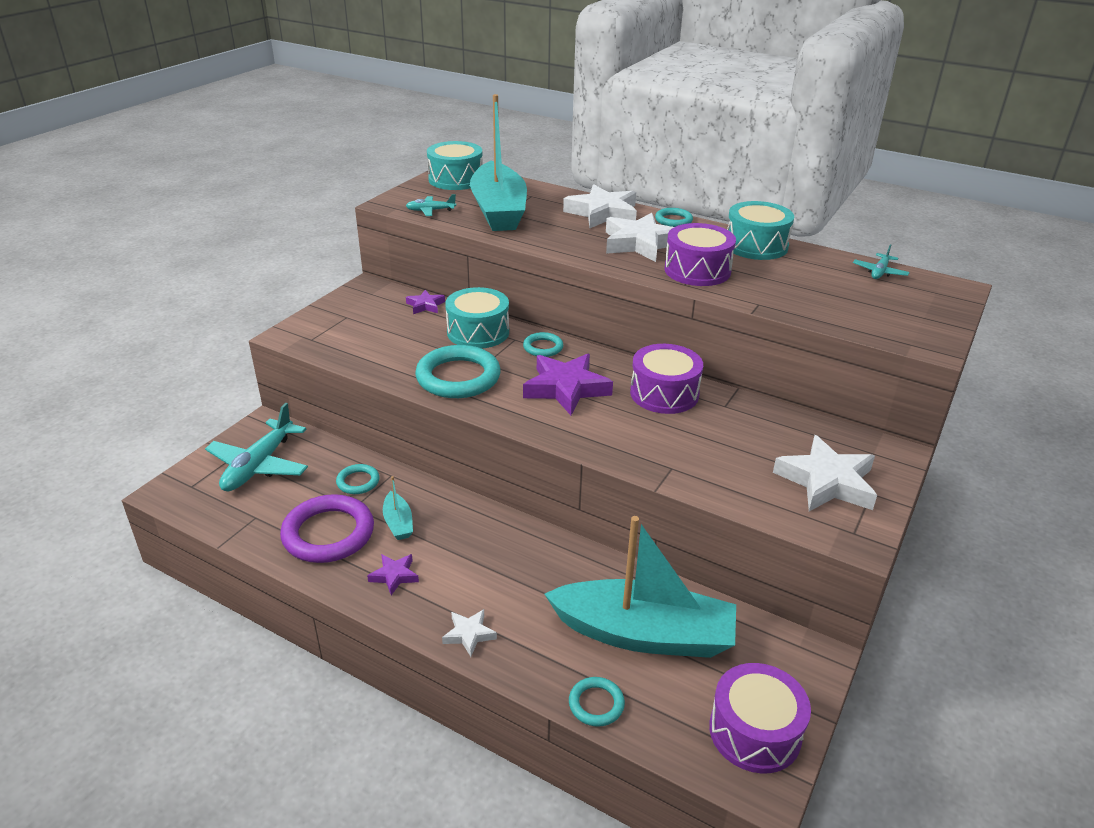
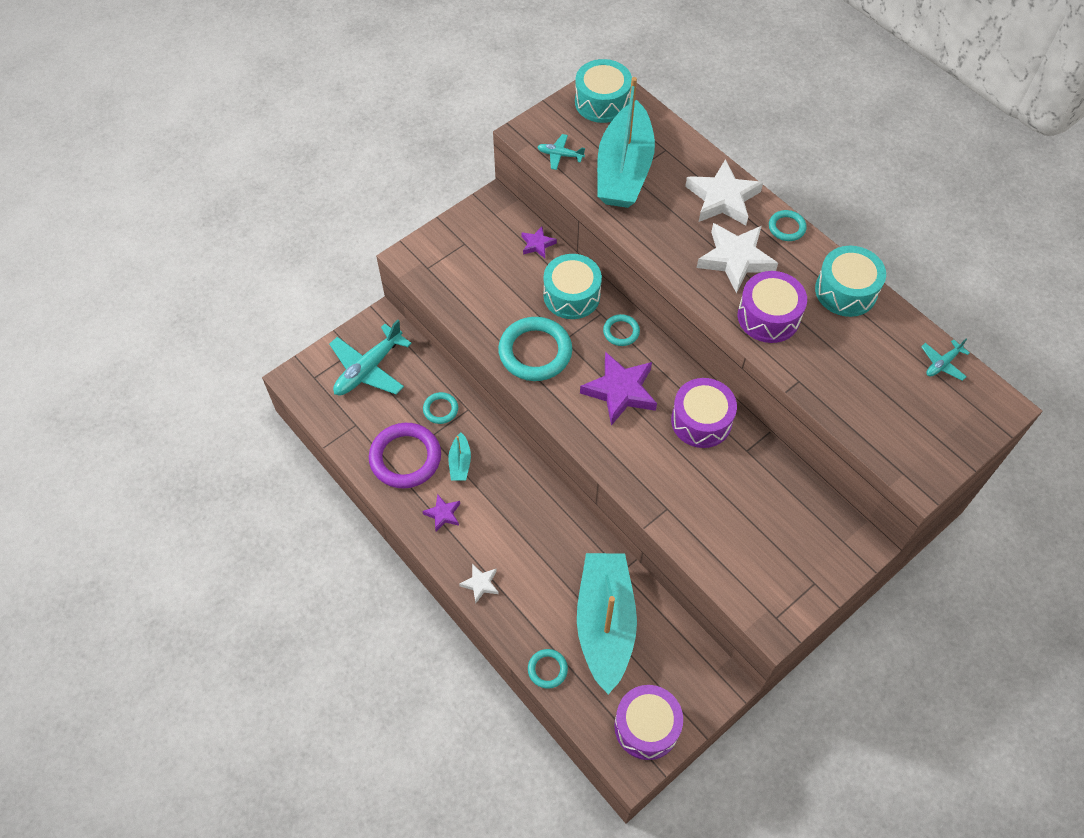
camera: 20 degrees right, 25 degrees up
(644, 634) = (605, 624): turquoise boat -> turquoise boat turned 120 degrees counterclockwise
(827, 482) = (785, 561): white star -> none

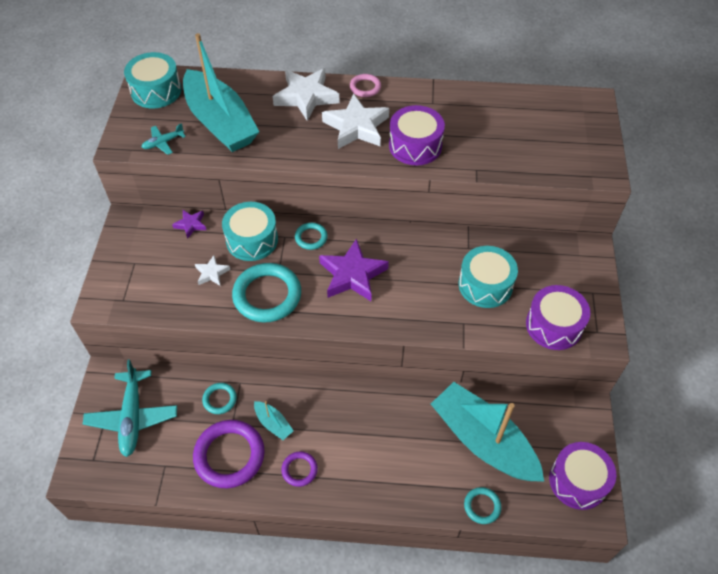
camera: 45 degrees left, 5 degrees down
(443, 514) = (299, 470): purple star -> purple ring
(480, 584) = (377, 493): white star -> white star (212, 273)
(701, 421) = (422, 252): purple drum -> purple drum (554, 325)
(786, 227) = (365, 87): turquoise ring -> pink ring
(846, 291) = (441, 99): turquoise drum -> turquoise drum (485, 285)
(942, 364) = (538, 101): turquoise plane -> none

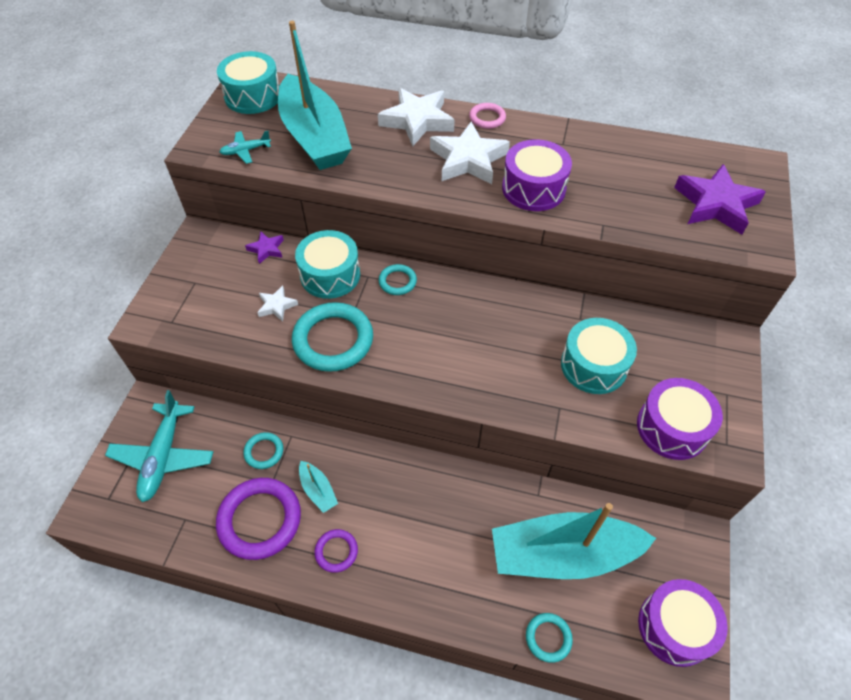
camera: 10 degrees right, 0 degrees up
(352, 275) = (436, 331): purple star -> purple star (715, 204)
(483, 441) = (563, 554): turquoise boat -> turquoise boat turned 60 degrees counterclockwise

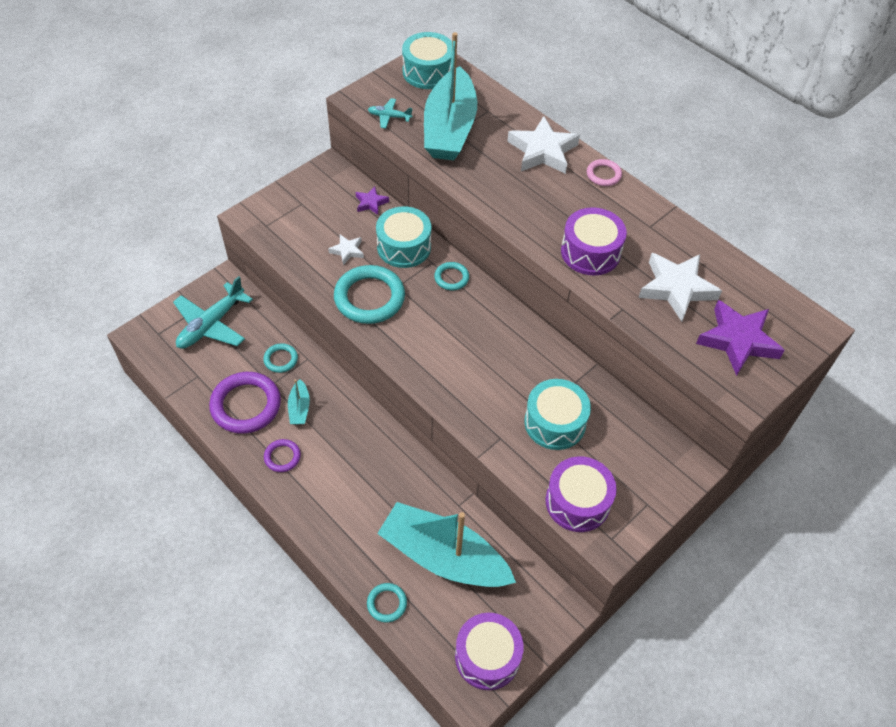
camera: 30 degrees right, 0 degrees up
(468, 160) = (557, 203): white star -> white star (676, 288)

